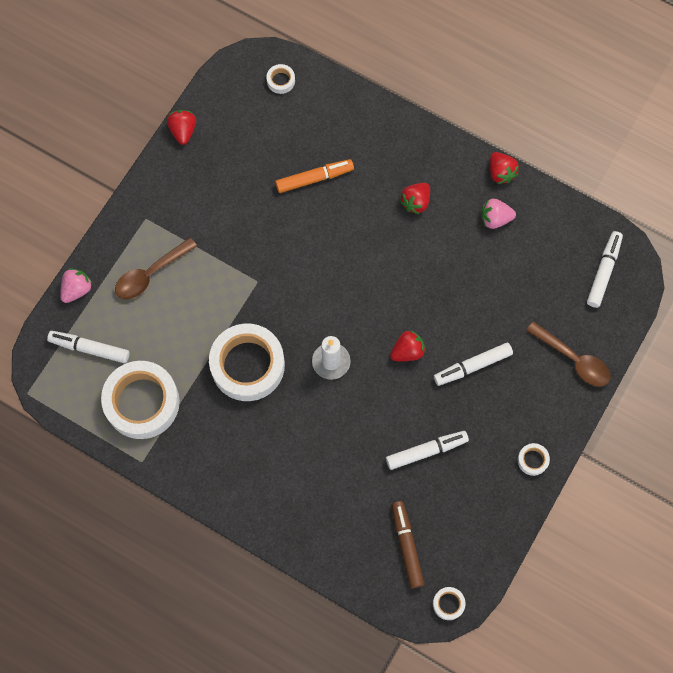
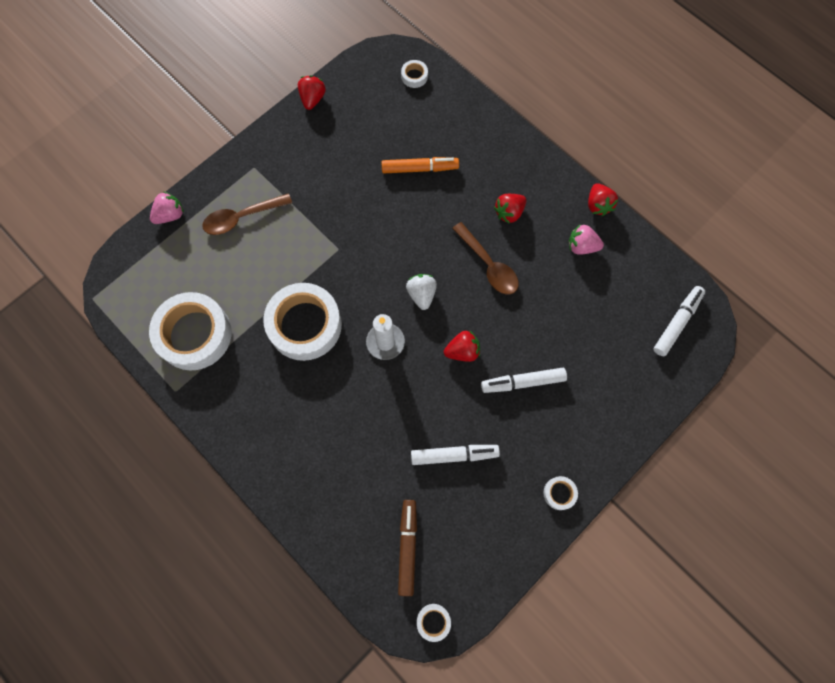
camera: 15 degrees right, 0 degrees up
(89, 348) = (163, 271): white marker -> none
(353, 306) = (421, 294): none -> white strawberry
(573, 359) = (626, 401): brown spoon -> brown spoon (488, 265)

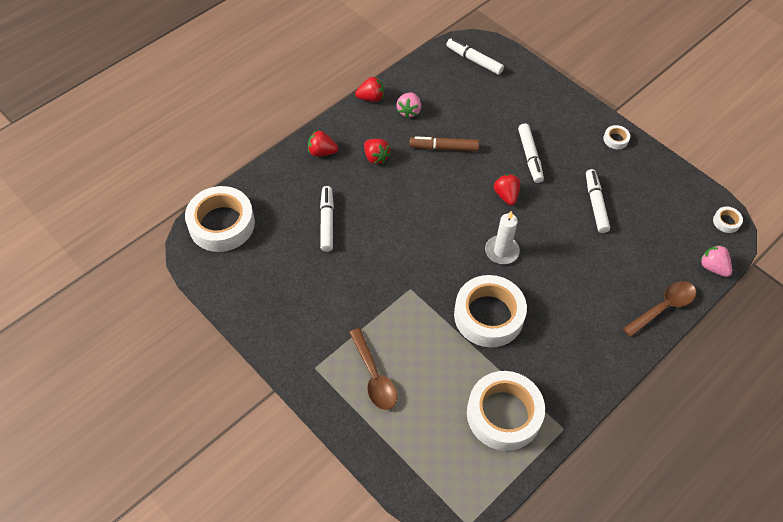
camera: 90 degrees left, 15 degrees down
(170, 215) = (368, 449): pink strawberry -> pink strawberry (713, 267)
(313, 99) = (236, 314): red strawberry -> red strawberry (322, 152)
(407, 547) = (674, 237): brown marker -> brown marker (444, 148)
(414, 76) = (221, 224): white tape -> white tape, size x2.44
(420, 169) = (327, 222): orange marker -> white marker
(421, 294) = (455, 223): white strawberry -> none
(488, 265) = (426, 174): brown spoon -> brown spoon (663, 307)

